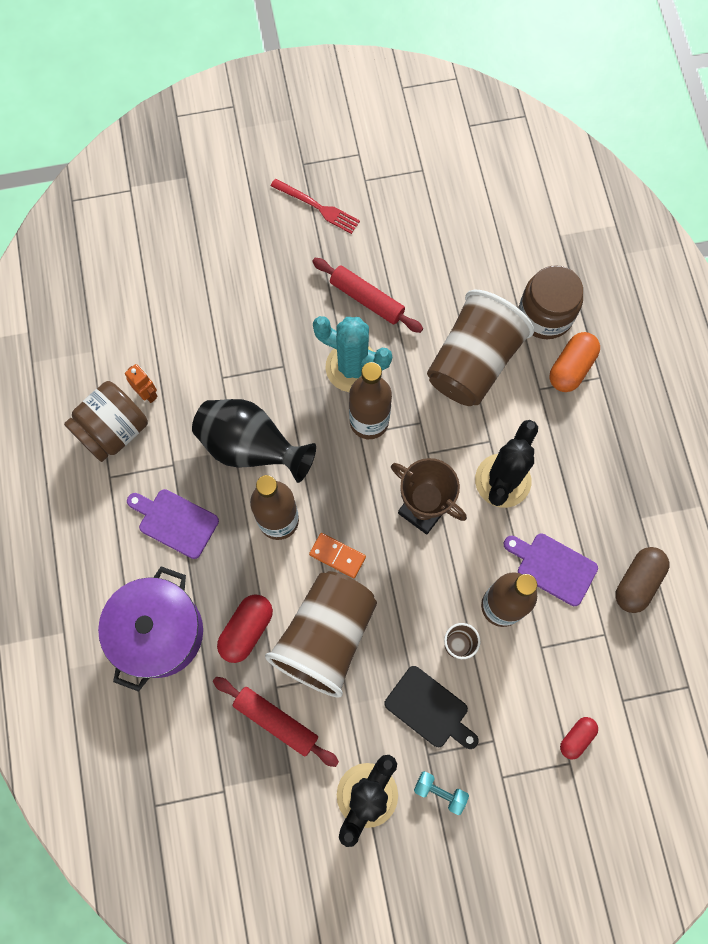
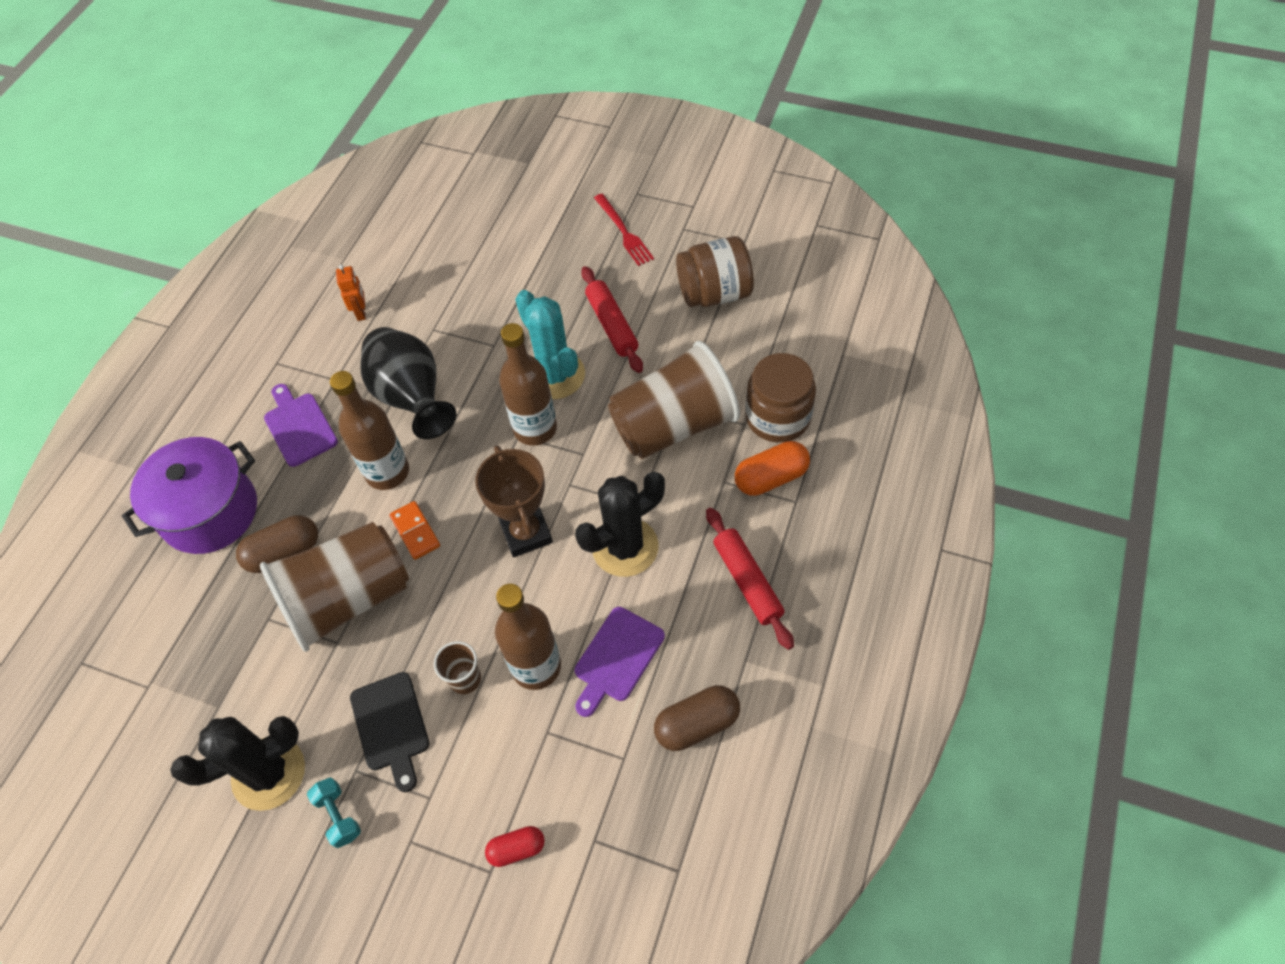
camera: 35 degrees right, 15 degrees down
(113, 430) = (310, 328): brown jar -> brown jar (714, 293)
(247, 630) = (284, 552): red capsule -> brown capsule
(276, 721) = (243, 650): red rolling pin -> red rolling pin (747, 581)
(553, 567) = (616, 658): purple cutting board -> purple cutting board turned 120 degrees counterclockwise

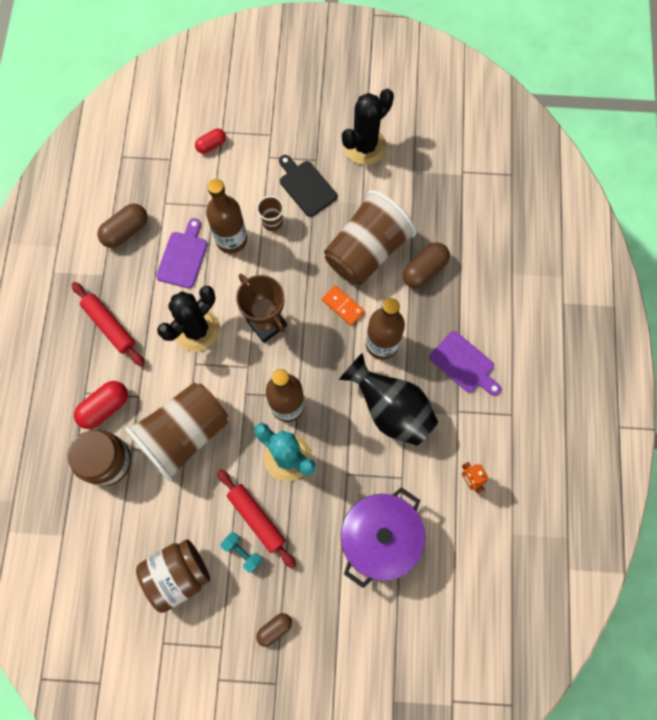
camera: 160 degrees right, 15 degrees up
(210, 512) = (490, 285): purple pot -> purple pot (379, 538)
(338, 816) = (315, 136): turquoise dumbbell -> turquoise dumbbell (242, 552)
(623, 232) = (274, 629): red fork -> brown capsule
(771, 478) = (105, 407): orange capsule -> red capsule

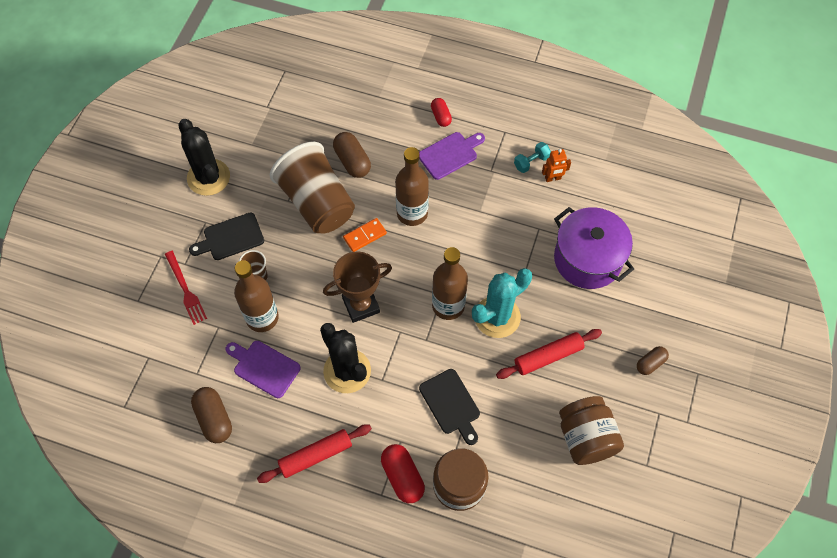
camera: 75 degrees left, 10 degrees down
(184, 434) = (451, 404): brown cup -> black cutting board
(211, 145) = (148, 314): red capsule -> red capsule (441, 116)
(242, 552) = (576, 376): turquoise dumbbell -> turquoise dumbbell (531, 162)
(243, 166) = (185, 290): none -> red fork
(274, 629) = (650, 363): brown capsule -> brown capsule turned 75 degrees clockwise
(390, 409) = (474, 221): black vase -> none

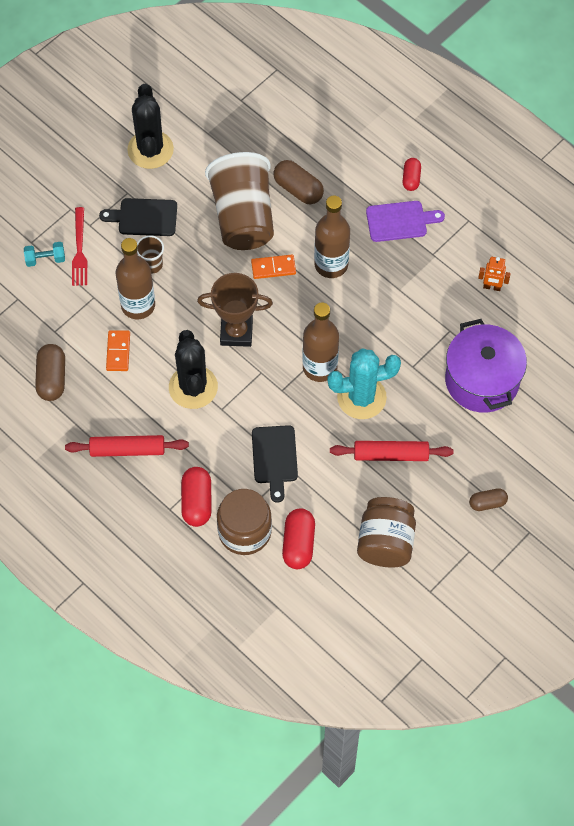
camera: 25 degrees right, 0 degrees up
(264, 367) = (118, 352): purple cutting board -> orange domino
(352, 161) = (298, 189): brown capsule -> brown capsule turned 45 degrees counterclockwise
(512, 474) = (298, 544): none -> red capsule
(531, 162) = (478, 262): turquoise dumbbell -> turquoise dumbbell (45, 259)

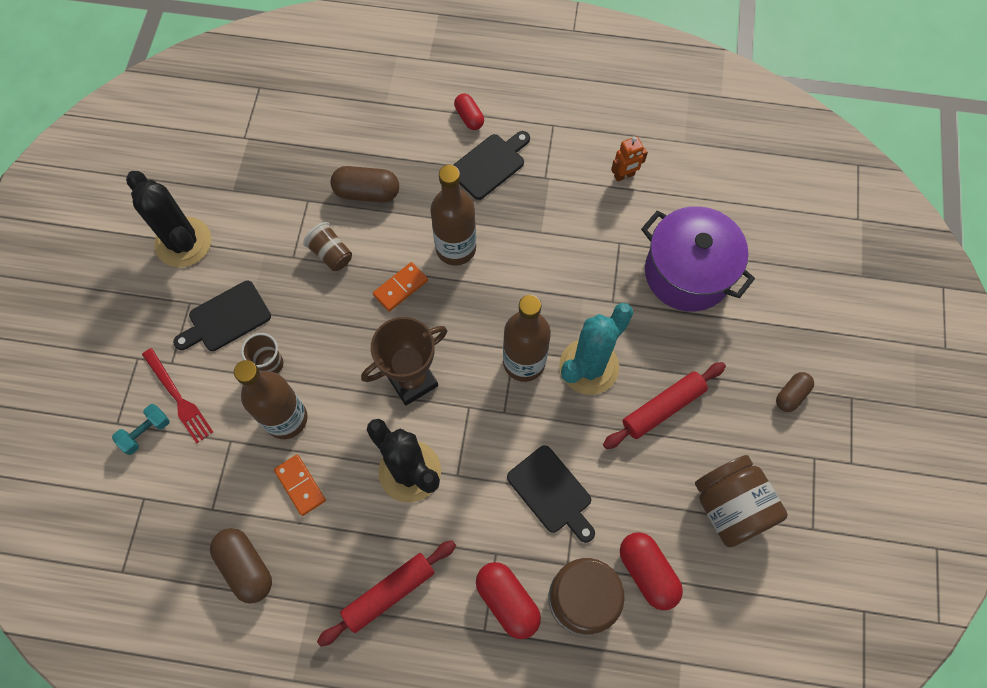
camera: 35 degrees left, 5 degrees up
(243, 217) = (331, 254): brown cup -> brown cup, size x0.42
(400, 221) = (490, 164): purple cutting board -> black cutting board

